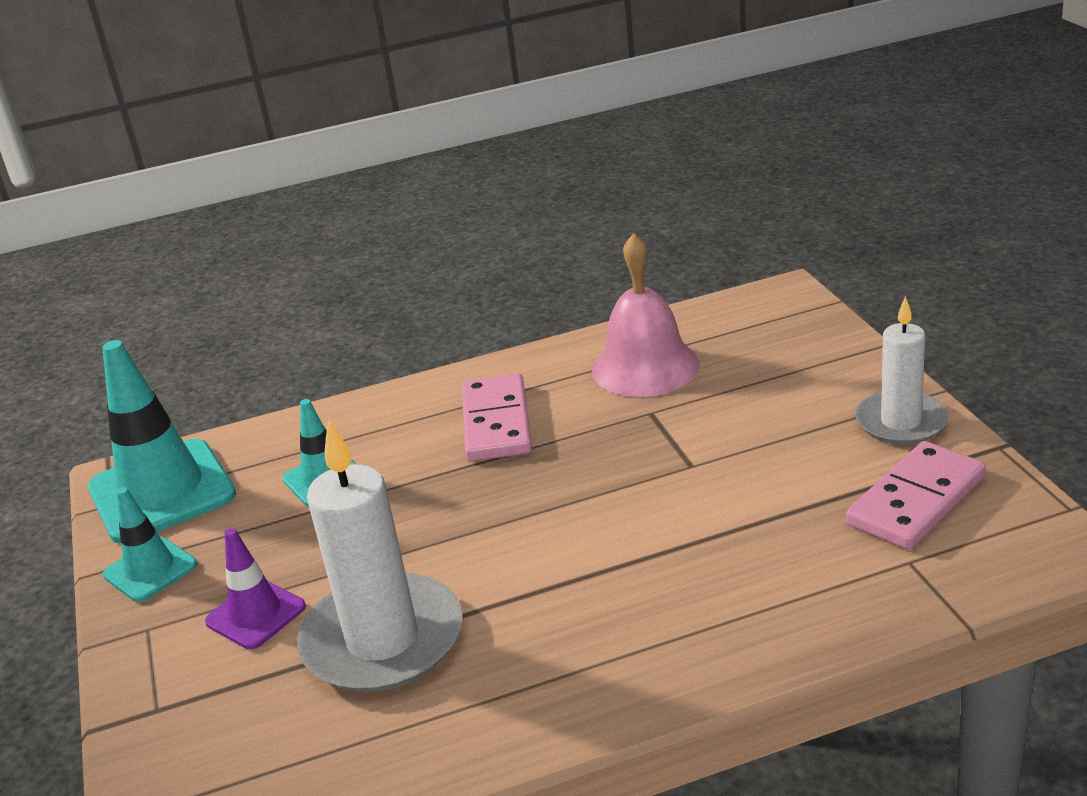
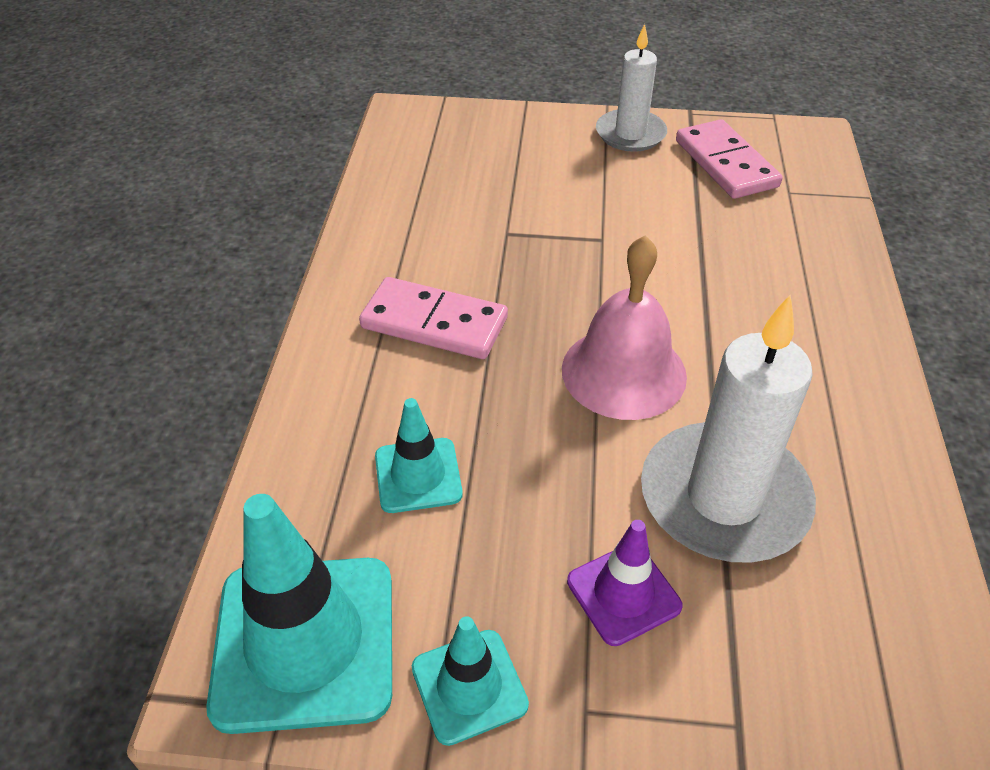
camera: 70 degrees left, 15 degrees up
(645, 367) = (435, 212): pink bell -> pink bell (623, 372)

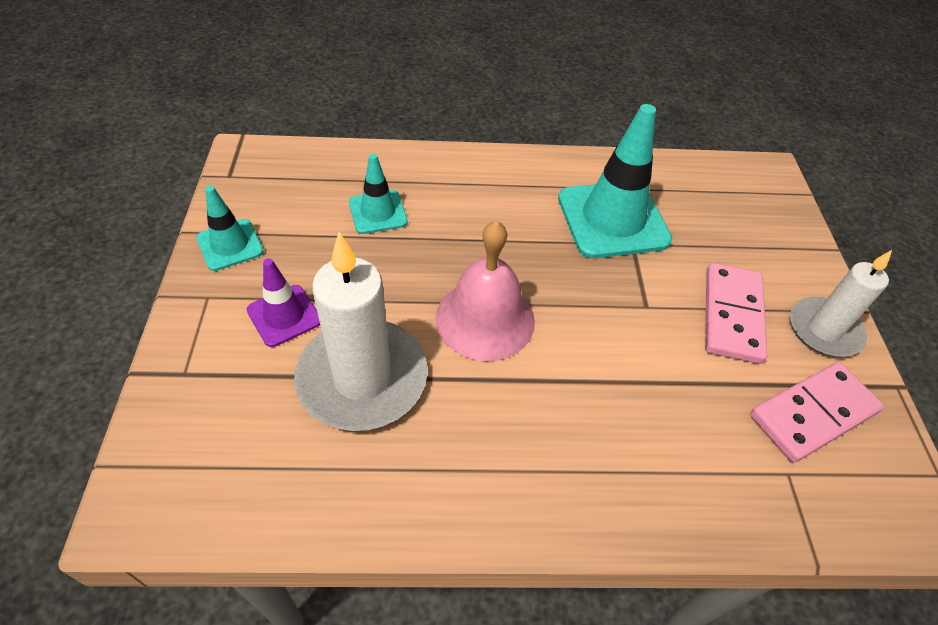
camera: 80 degrees right, 5 degrees up
(305, 642) = (265, 179): turquoise traffic cone -> turquoise traffic cone (613, 219)
(434, 323) = (516, 209): pink domino -> pink domino (732, 315)

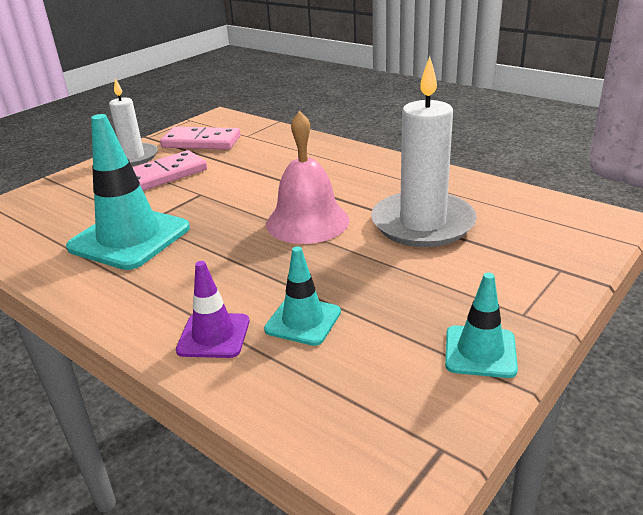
camera: 135 degrees left, 20 degrees down
(284, 315) = (457, 275): purple traffic cone -> purple traffic cone (214, 335)

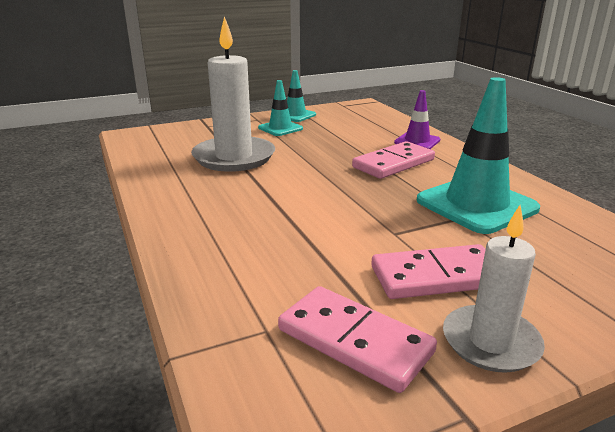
camera: 155 degrees left, 5 degrees down
(231, 271) = (393, 164): none -> pink domino
(303, 321) = (364, 137): turquoise traffic cone -> turquoise traffic cone (280, 128)
(307, 222) = (312, 178): pink bell -> none

